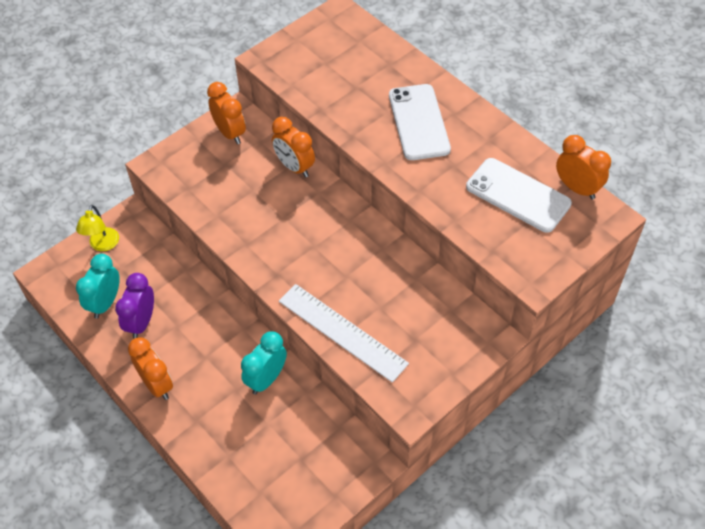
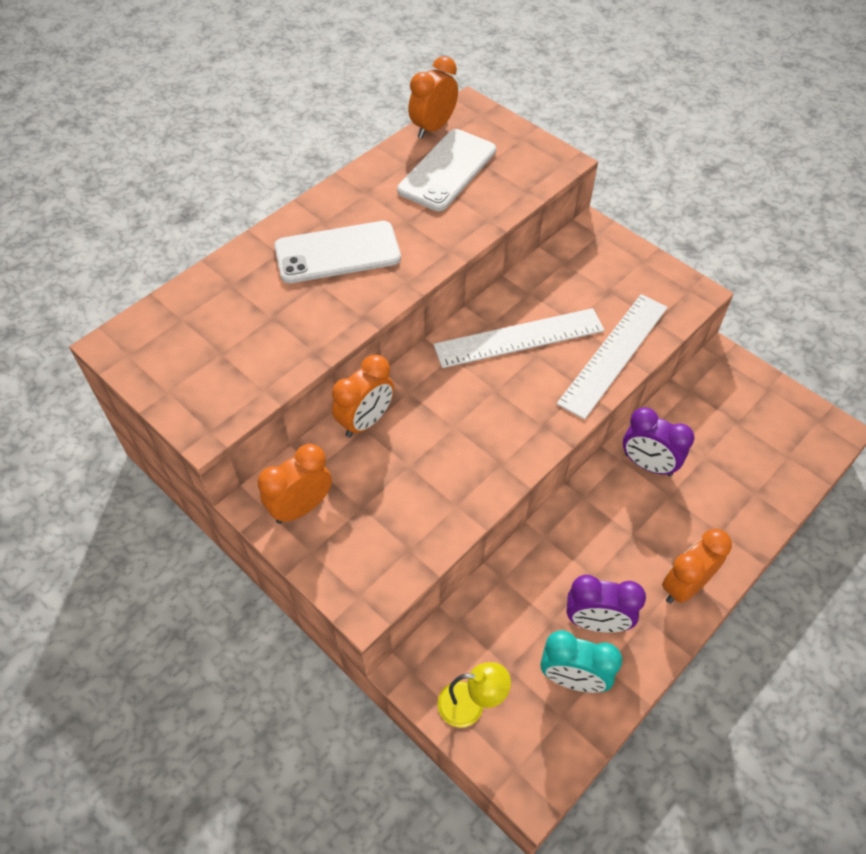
camera: 95 degrees left, 0 degrees up
(266, 379) = (648, 464): turquoise clock -> purple clock
(365, 266) = (519, 338): none -> white ruler

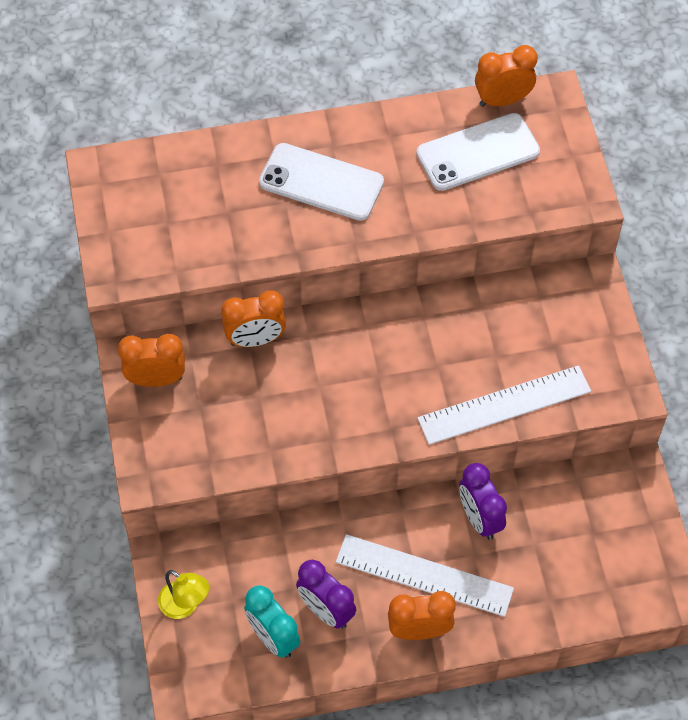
camera: 35 degrees right, 5 degrees up
(519, 338) = (437, 342): white ruler -> white ruler (424, 575)

